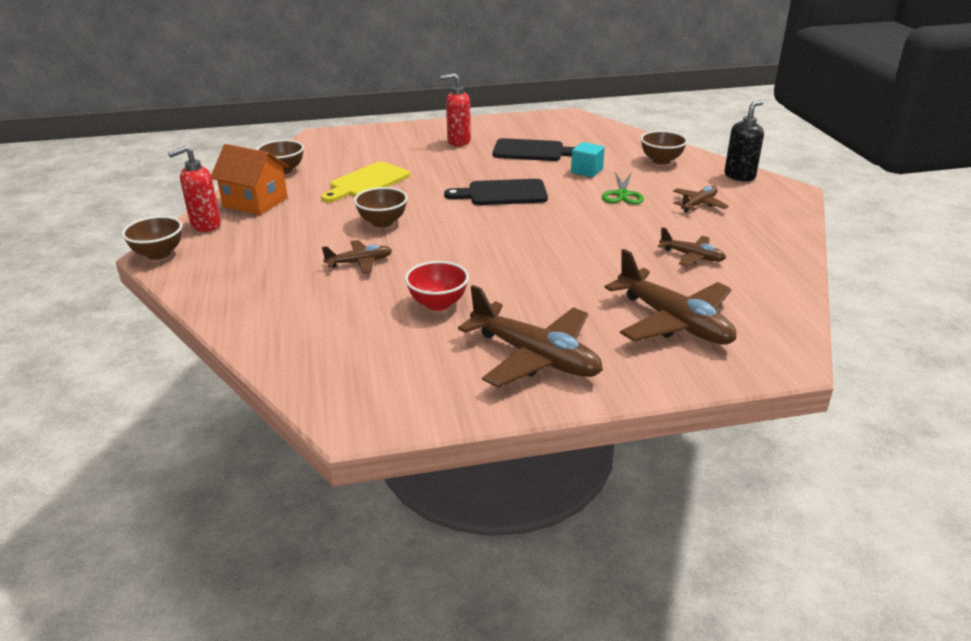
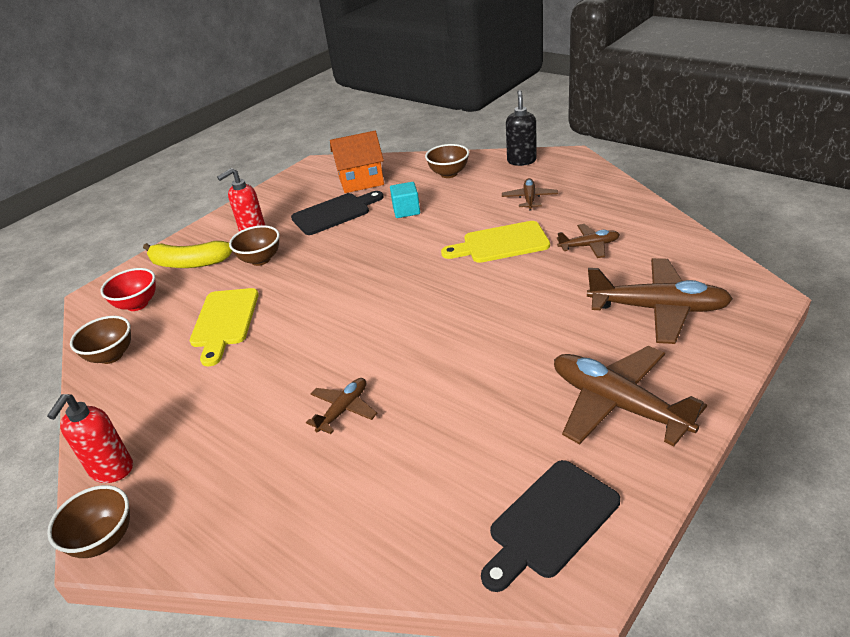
camera: 35 degrees left, 5 degrees up
(255, 202) = (132, 409): orange house -> orange house (361, 181)
(382, 222) = (303, 355): brown bowl -> brown bowl (260, 260)
(395, 141) = (189, 263): none -> yellow banana
(438, 304) = (473, 406): red bowl -> red bowl (137, 304)
(502, 193) = (368, 267): black cutting board -> black cutting board (550, 522)
(535, 357) = (617, 405): brown plane -> brown plane turned 135 degrees counterclockwise
(622, 194) = (464, 218): green scissors -> none
(622, 223) = (501, 243): none -> yellow cutting board

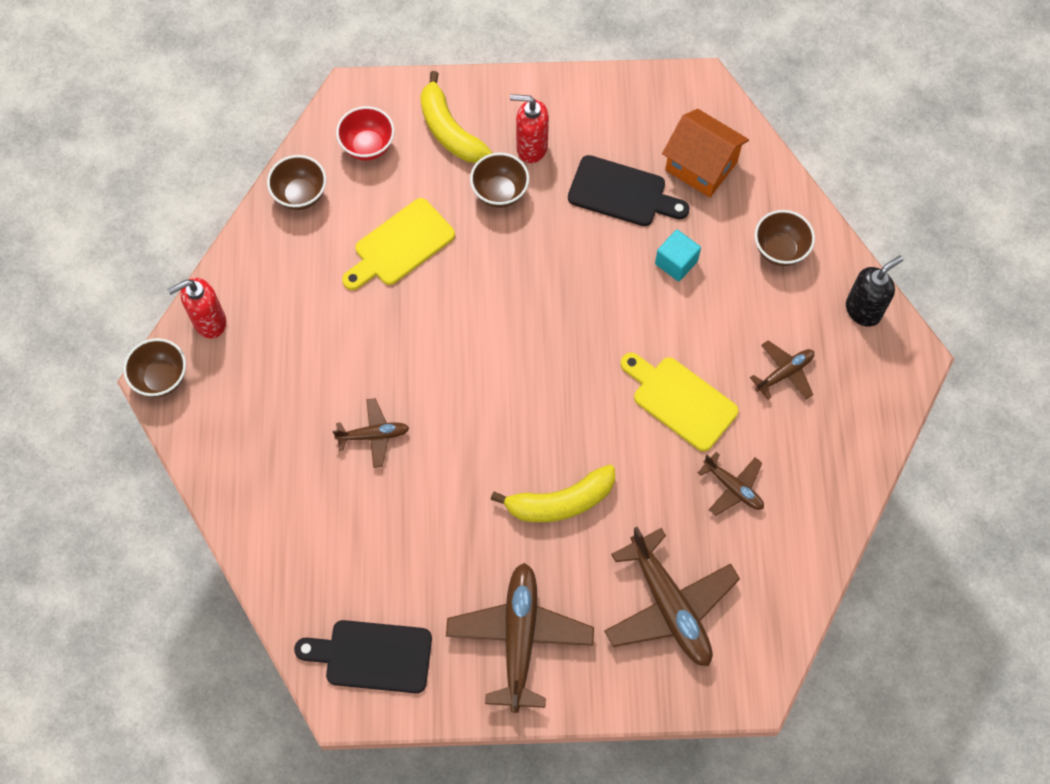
camera: 45 degrees right, 30 degrees up
(517, 328) = (560, 502): none -> yellow banana

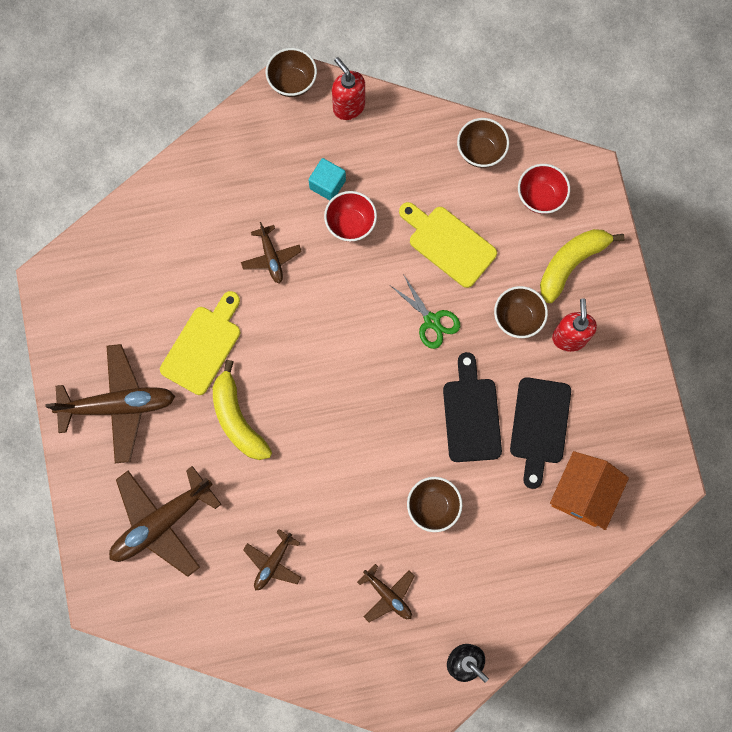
camera: 80 degrees right, 10 degrees up
(353, 343) = (350, 224): none -> red bowl
(372, 656) = (88, 294): black cutting board -> black cutting board (471, 414)
(485, 277) = (432, 321): none -> green scissors
(676, 262) = (478, 484): turquoise cube -> turquoise cube (327, 184)
(680, 400) = (346, 506): yellow cutting board -> yellow cutting board (203, 346)
(780, 250) = (510, 577): brown bowl -> brown bowl (433, 506)

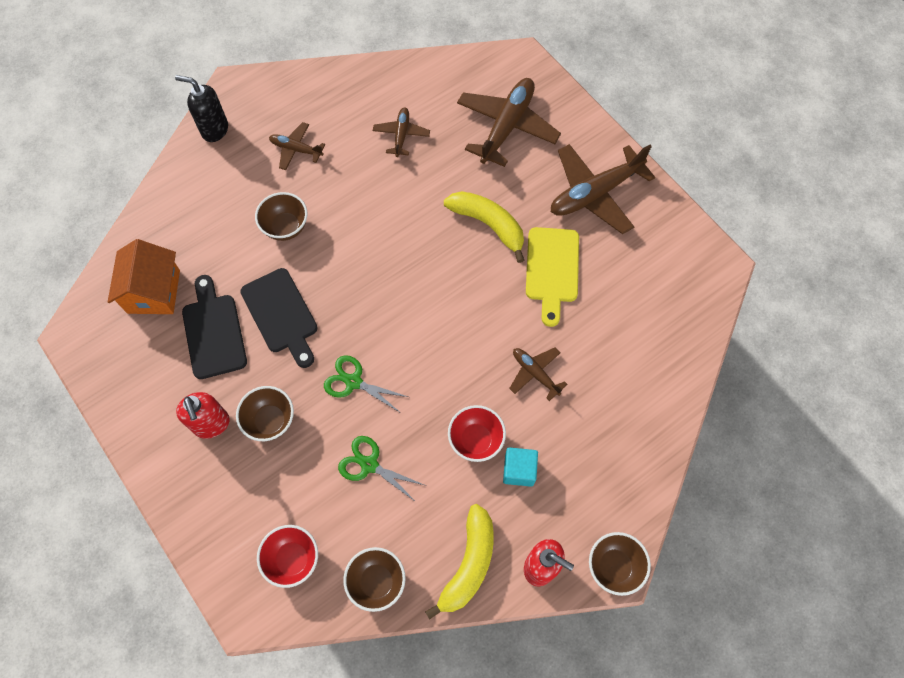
camera: 155 degrees right, 10 degrees down
(448, 243) = (369, 464): yellow cutting board -> green scissors
(571, 263) = (234, 501): yellow banana -> yellow banana (469, 564)

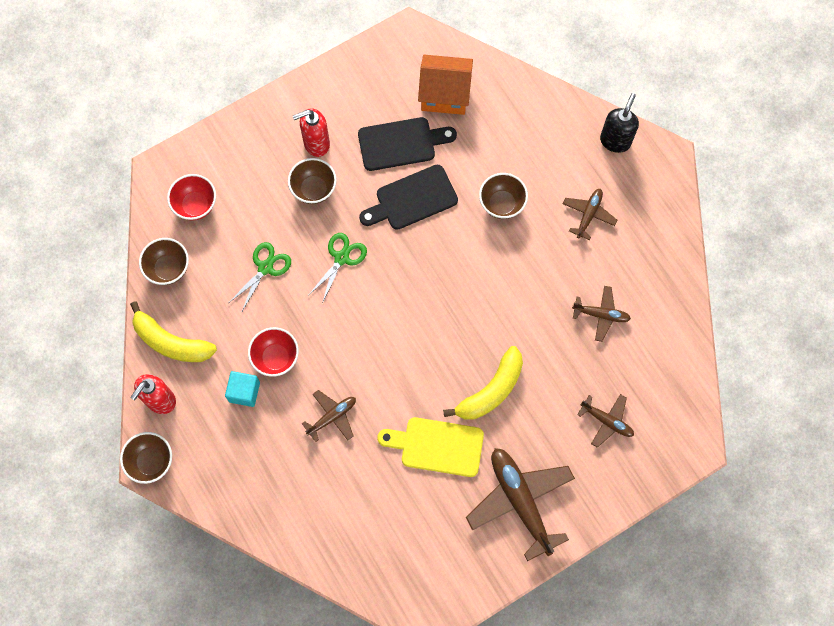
camera: 95 degrees right, 5 degrees up
(506, 126) = (606, 421): brown plane -> brown plane, size x0.53

